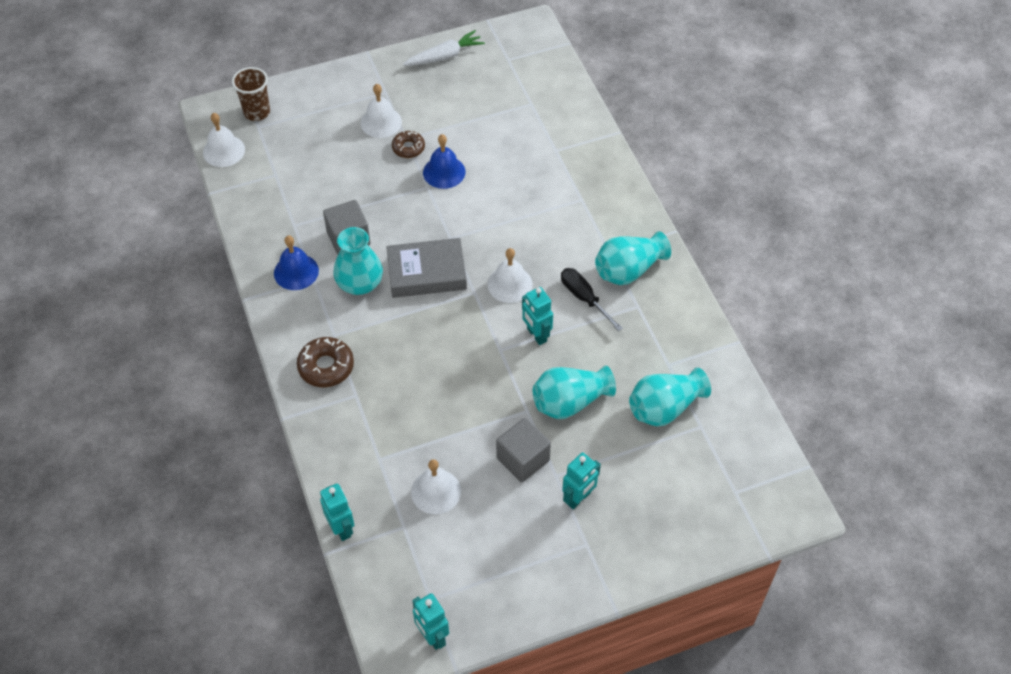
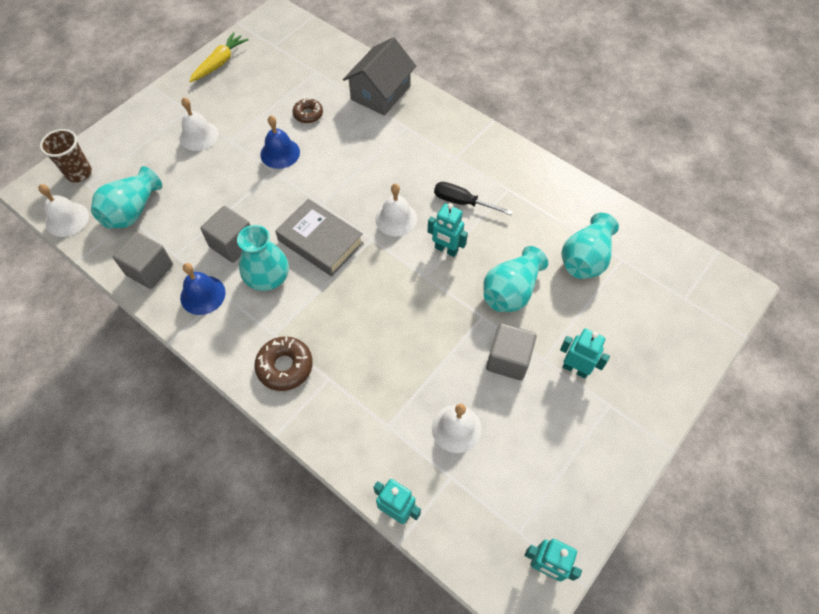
camera: 30 degrees left, 5 degrees up
(265, 228) = (150, 270): none -> grey cube
(408, 148) = (236, 146): brown donut -> brown donut (308, 114)
(427, 273) = (320, 241): grey book -> grey book turned 75 degrees clockwise
(444, 56) = (220, 63): white carrot -> yellow carrot
(578, 498) = (575, 369): turquoise robot -> turquoise robot turned 75 degrees counterclockwise
(580, 153) = (380, 93): none -> grey house
(628, 270) = (480, 165): turquoise vase -> turquoise vase (132, 211)

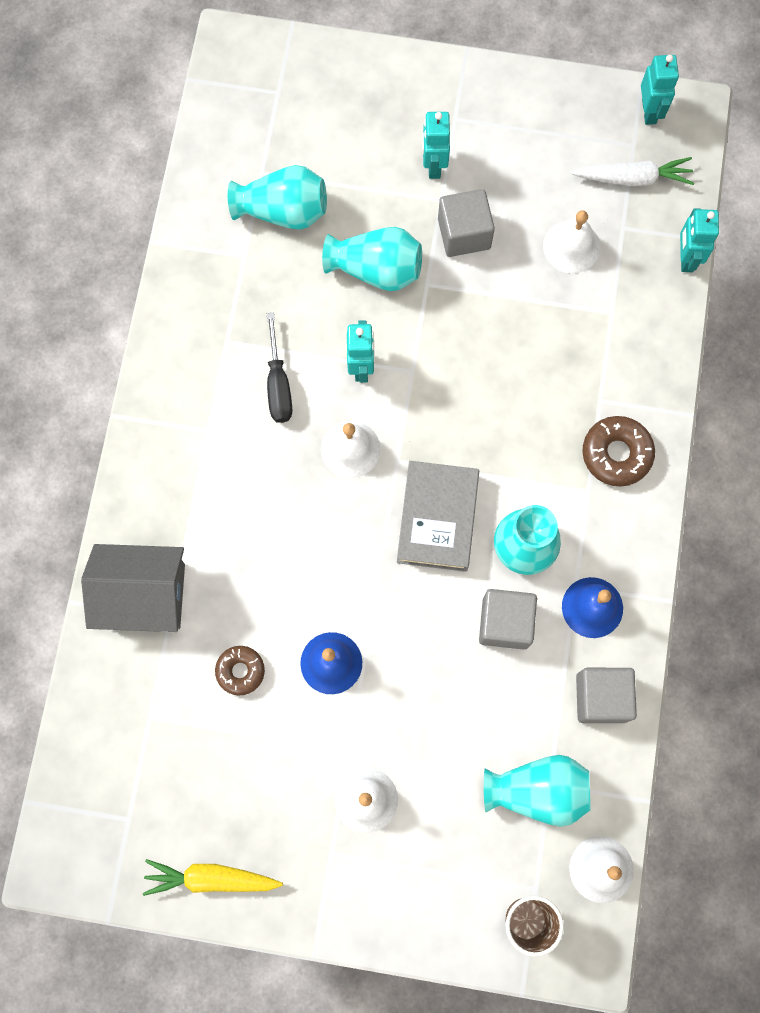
camera: 120 degrees left, 15 degrees up
(489, 512) = (633, 178): none -> white carrot

